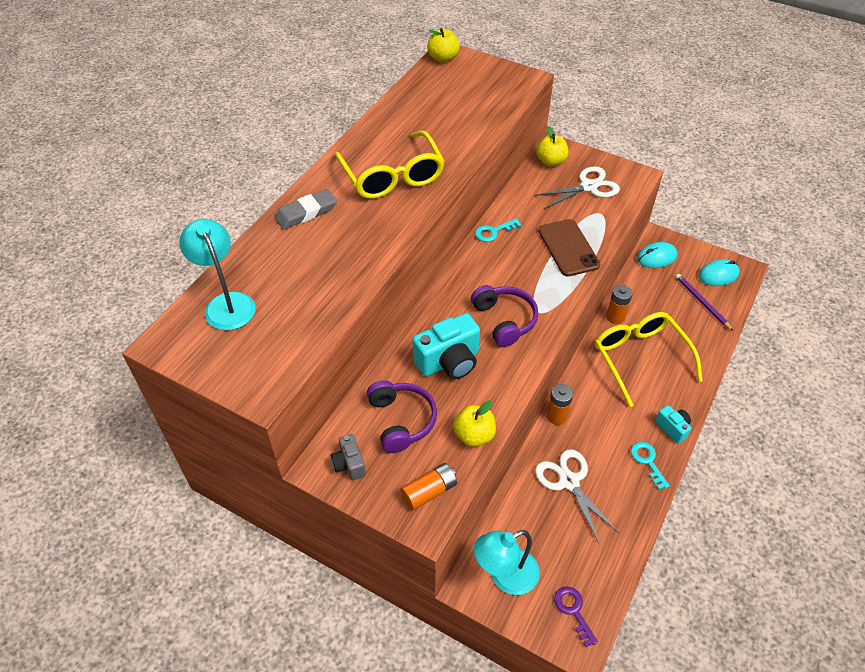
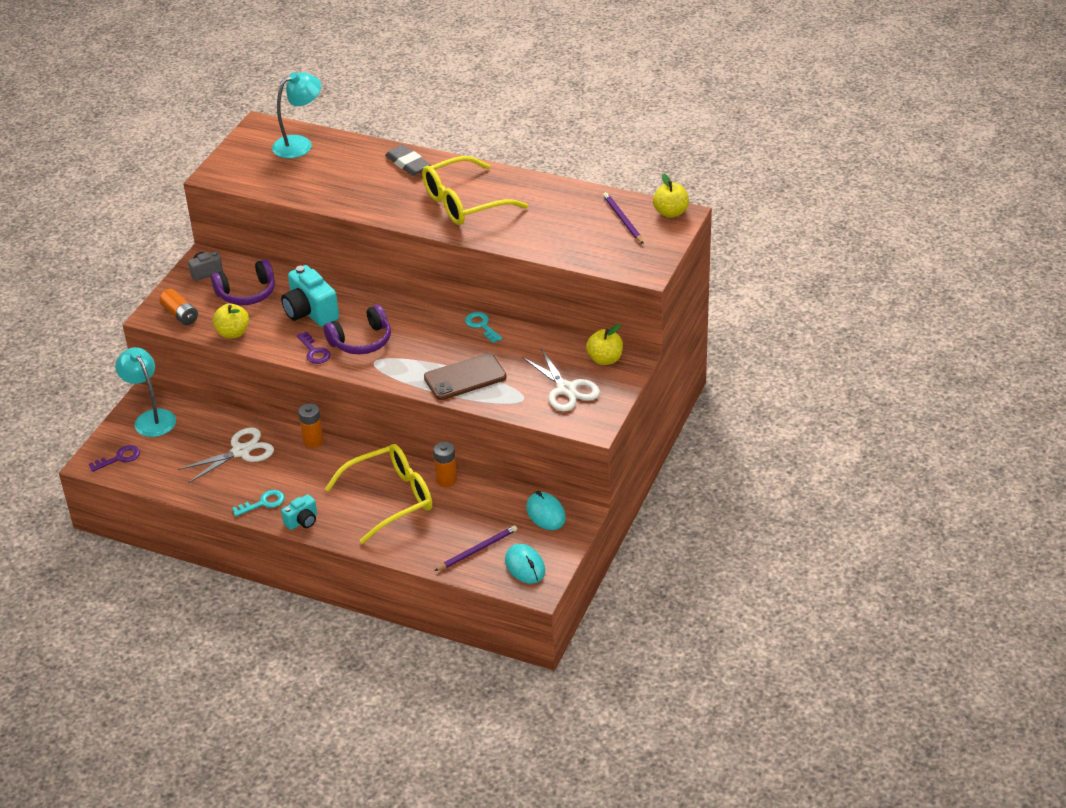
camera: 85 degrees right, 10 degrees down
(447, 83) = (622, 219): none -> purple pencil
(517, 360) = (314, 352): none -> purple key

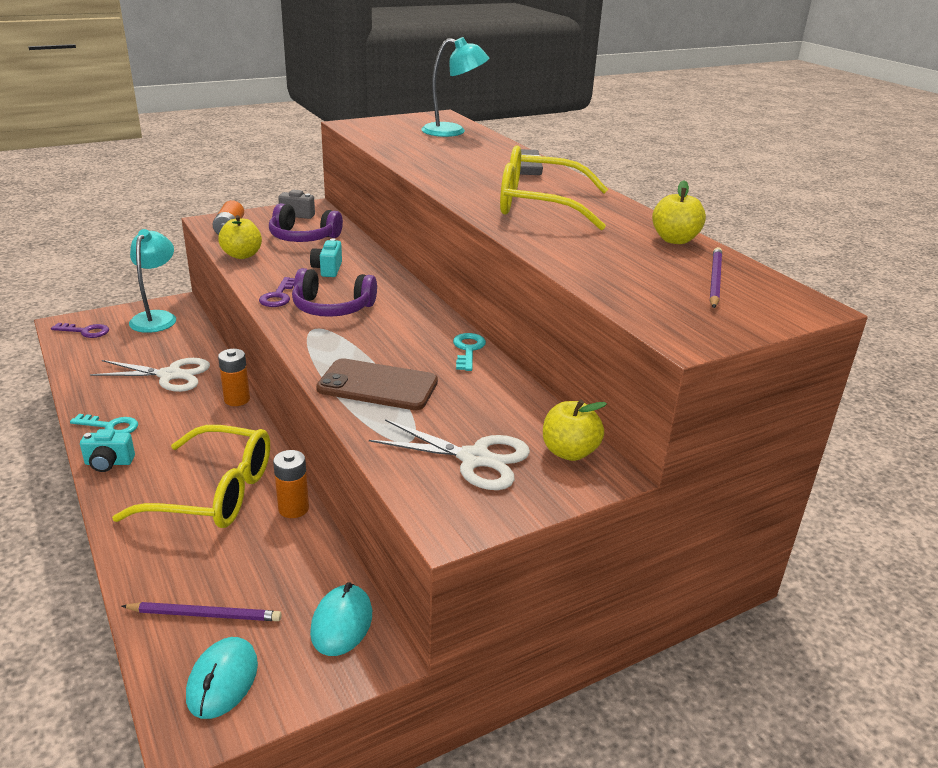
camera: 35 degrees right, 10 degrees down
(310, 312) = (327, 269): turquoise camera -> turquoise camera, size x0.55
(566, 389) = (474, 459): white scissors -> white scissors turned 75 degrees counterclockwise
(670, 212) = (795, 298): yellow apple -> yellow apple (674, 240)

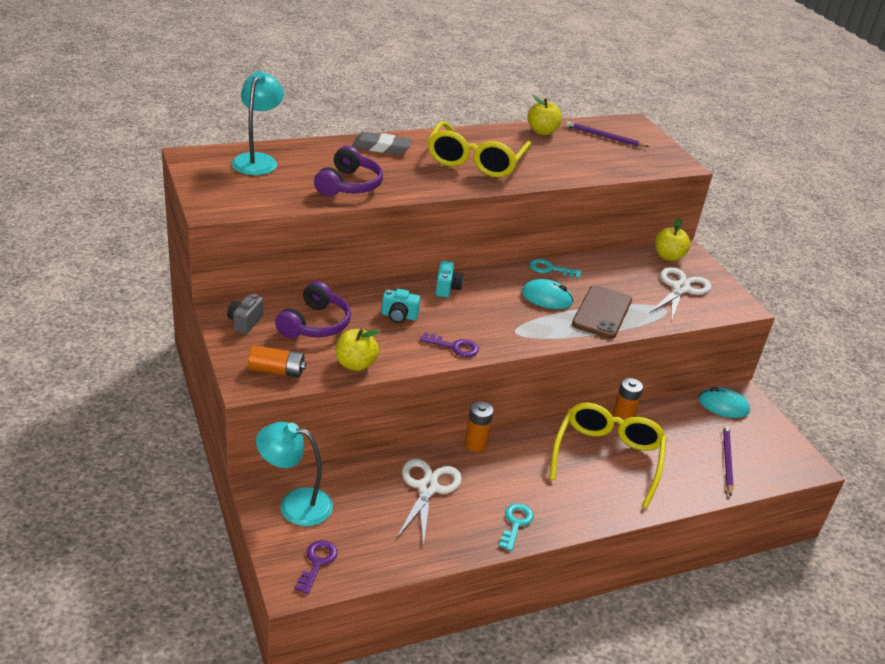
camera: 85 degrees left, 5 degrees up
(109, 463) = (571, 519): turquoise camera -> turquoise camera (447, 288)
(222, 680) = (774, 453): turquoise mouse -> turquoise mouse (546, 298)
(332, 308) = (479, 320): purple headphones -> purple headphones (349, 185)

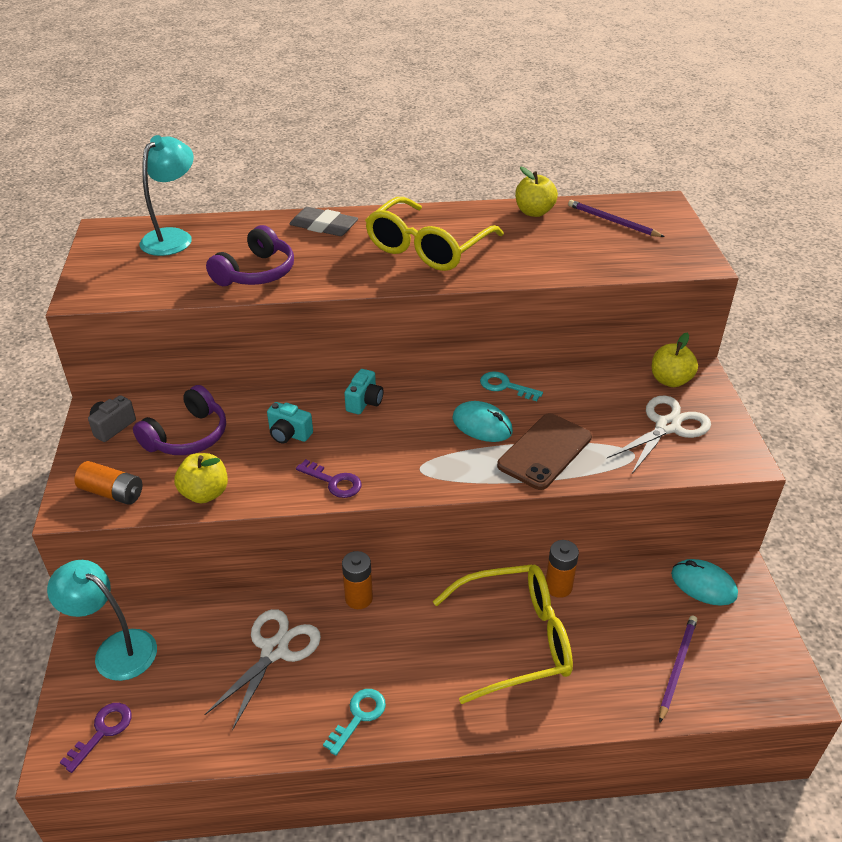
camera: 20 degrees right, 5 degrees up
(607, 457) = (516, 639): yellow glasses -> yellow glasses turned 45 degrees clockwise

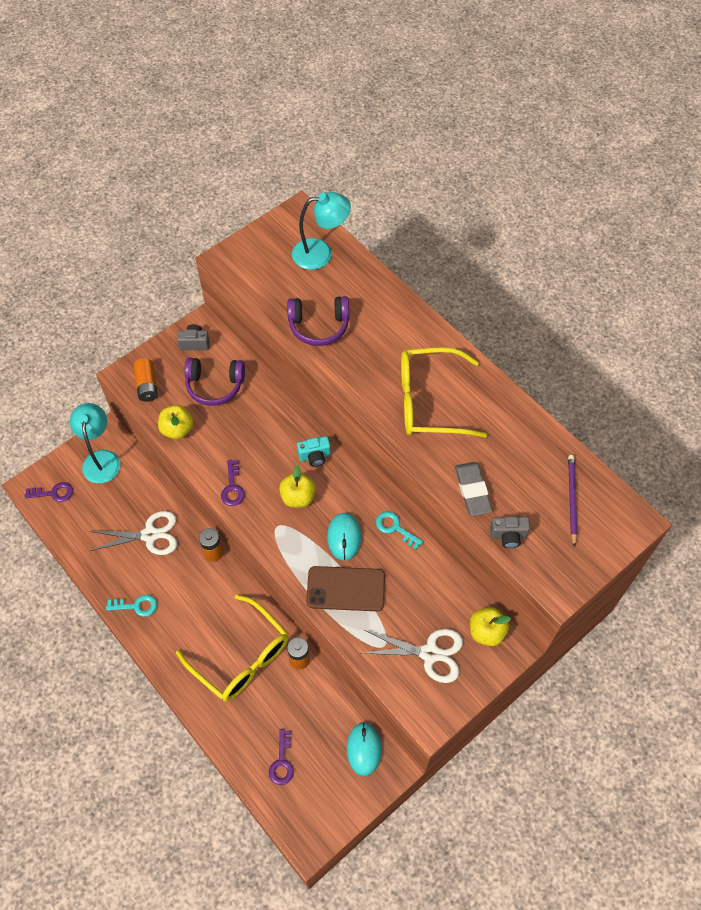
camera: 55 degrees right, 20 degrees up
(289, 434) = (255, 436): turquoise camera -> none
(324, 226) = (404, 324): grey eraser -> grey eraser (472, 490)
(505, 386) = (395, 528): turquoise key -> turquoise key turned 45 degrees counterclockwise
(534, 212) = (539, 439): yellow apple -> yellow apple (298, 497)
(620, 266) = (508, 536): none -> grey camera
(677, 667) = (282, 762): purple pencil -> purple key

